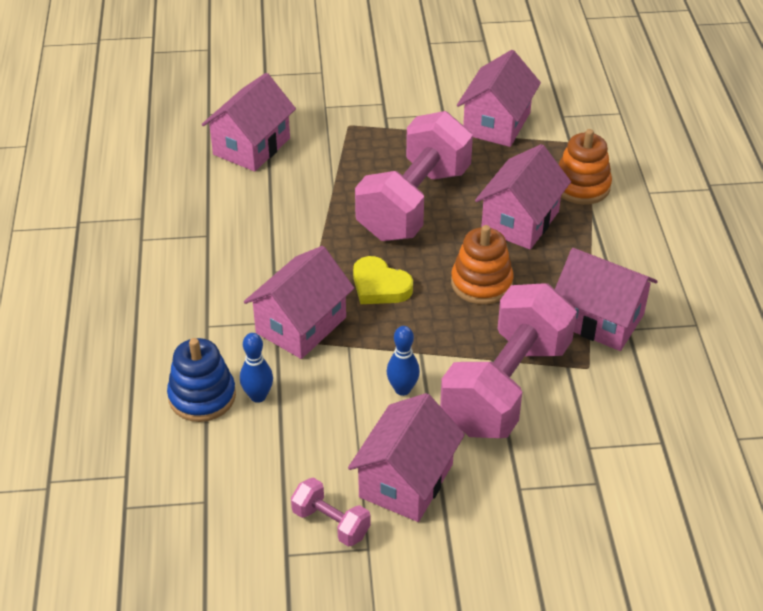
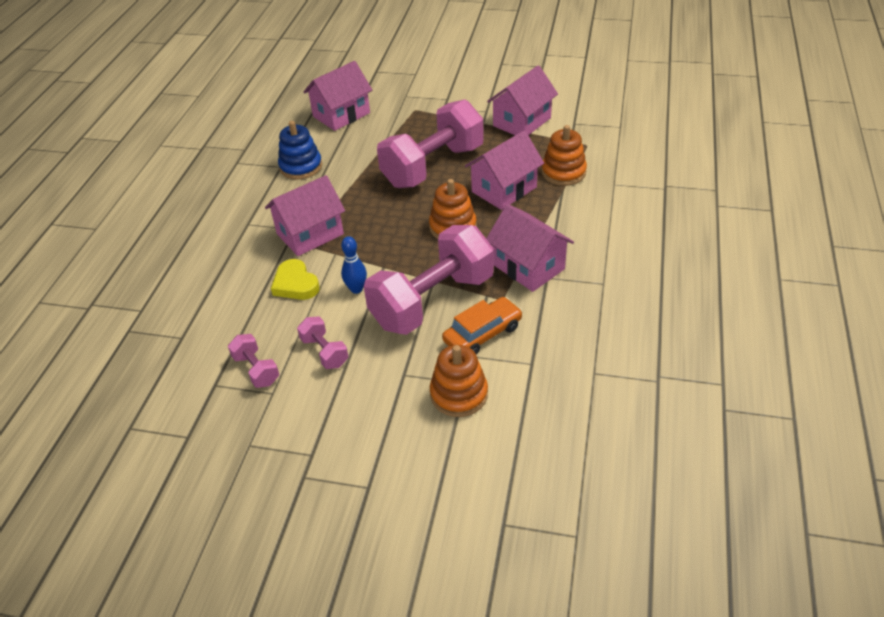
camera: 20 degrees right, 0 degrees up
(202, 396) = (218, 268): blue stacking toy -> blue stacking toy (301, 167)
(258, 396) = (255, 275): blue bowling pin -> none
(380, 286) = (378, 217): yellow heart -> yellow heart (295, 284)
(406, 480) = (325, 352): pink house -> pink dumbbell
(587, 416) = (482, 334): none -> orange car
(597, 499) = (459, 394): none -> orange stacking toy

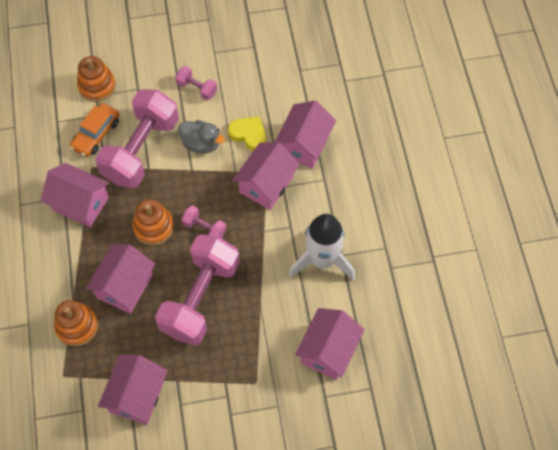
camera: 155 degrees right, 20 degrees up
(242, 258) = (304, 145): none -> pink house
(256, 370) = (234, 63): pink dumbbell -> pink dumbbell (204, 228)
(301, 167) = (322, 260): blue stacking toy -> white rocket
(356, 289) = (201, 144): blue bowling pin -> grey duck

